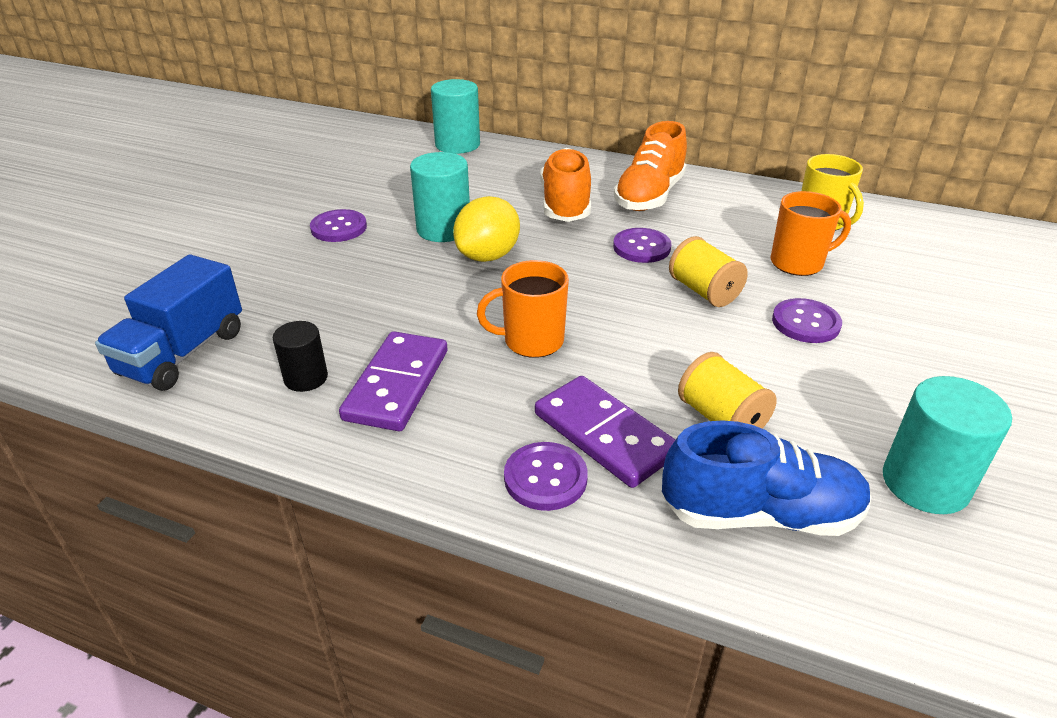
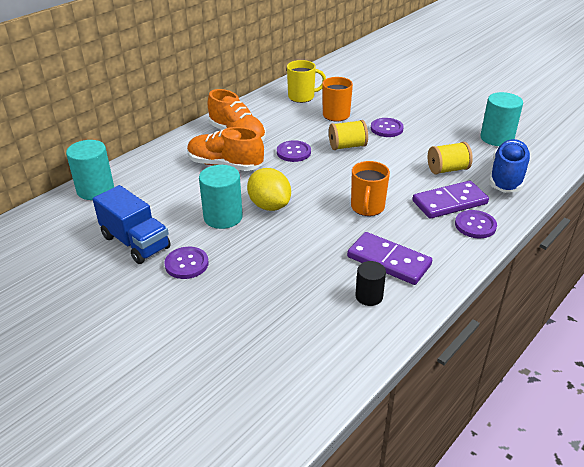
camera: 70 degrees left, 0 degrees up
(183, 353) = (318, 354): blue truck -> blue truck (135, 242)

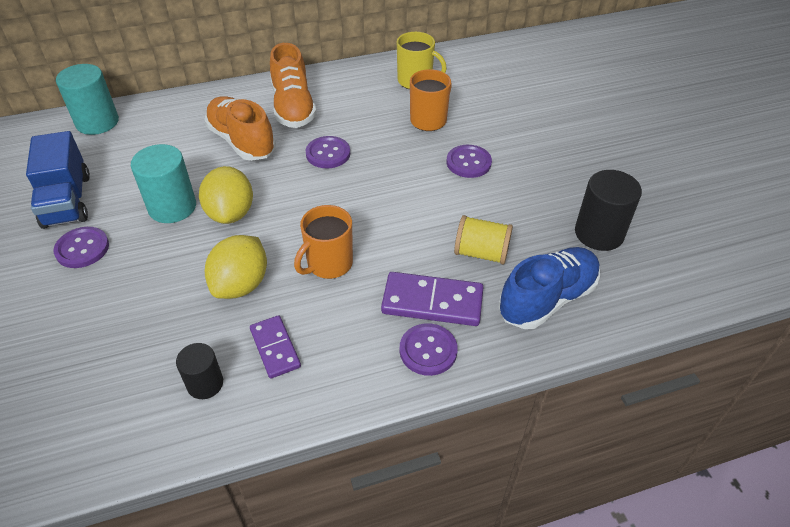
camera: 30 degrees right, 10 degrees up
(326, 239) = (241, 284): none -> yellow lemon
(347, 146) = (395, 169): yellow spool -> none
(388, 261) = (275, 348): purple domino -> purple domino, size x0.64
(497, 138) = (599, 233): turquoise cylinder -> black cylinder

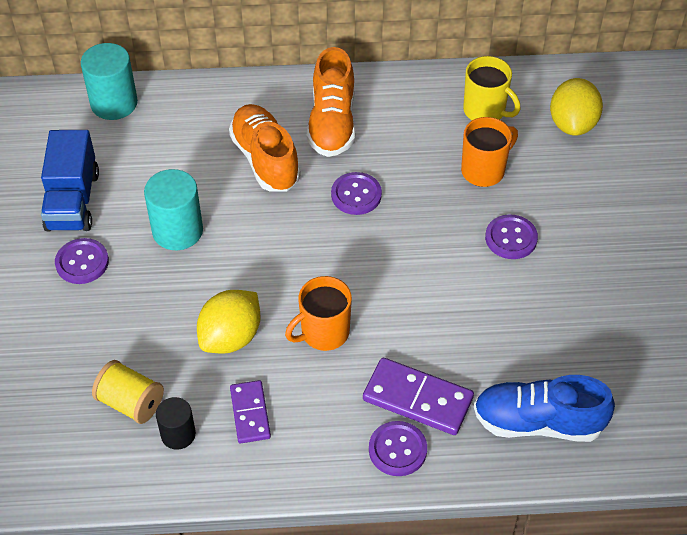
camera: 15 degrees right, 5 degrees up
(231, 213) = (236, 251): yellow lemon -> yellow lemon (572, 124)
(481, 253) = (487, 354): yellow spool -> yellow spool (131, 403)
(547, 299) = (538, 422): blue shoe -> blue shoe turned 150 degrees counterclockwise
(599, 233) = (625, 358): black cylinder -> none

